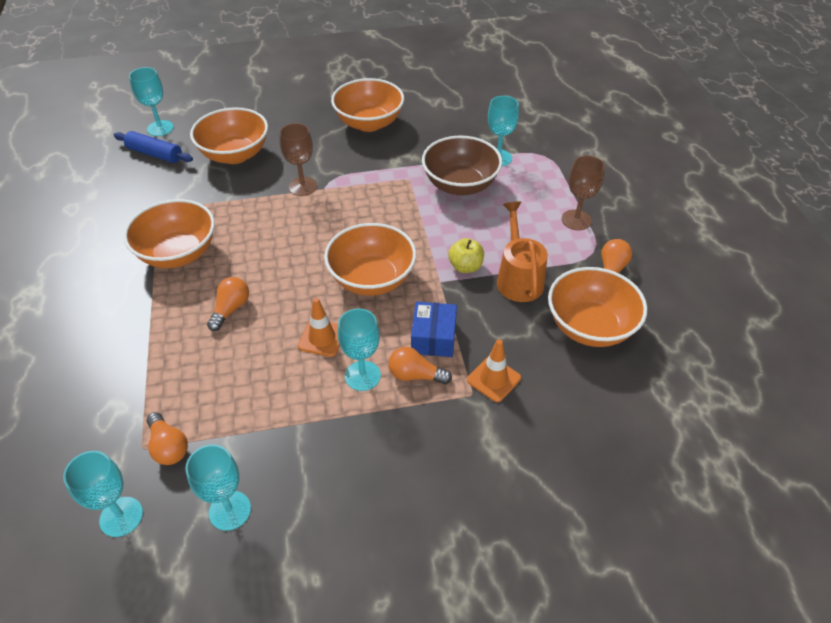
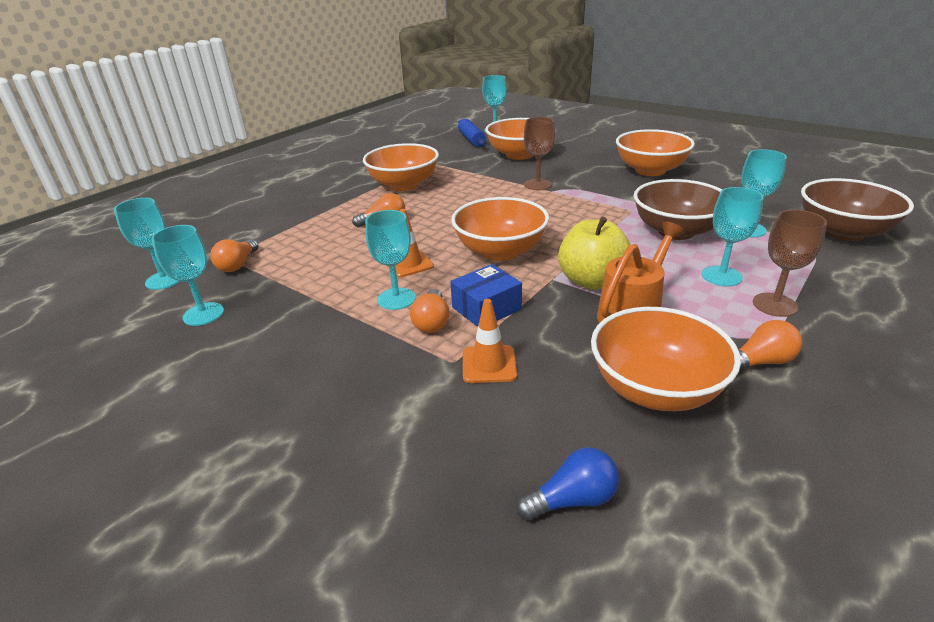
camera: 50 degrees right, 15 degrees down
(415, 375) = (432, 322): orange light bulb -> orange light bulb turned 150 degrees counterclockwise
(465, 267) = (592, 281): yellow apple -> yellow apple, size x1.67
(528, 213) = (721, 276): none -> turquoise goblet
(547, 131) = (842, 232): none -> brown bowl
(632, 424) = (572, 500): none -> blue light bulb

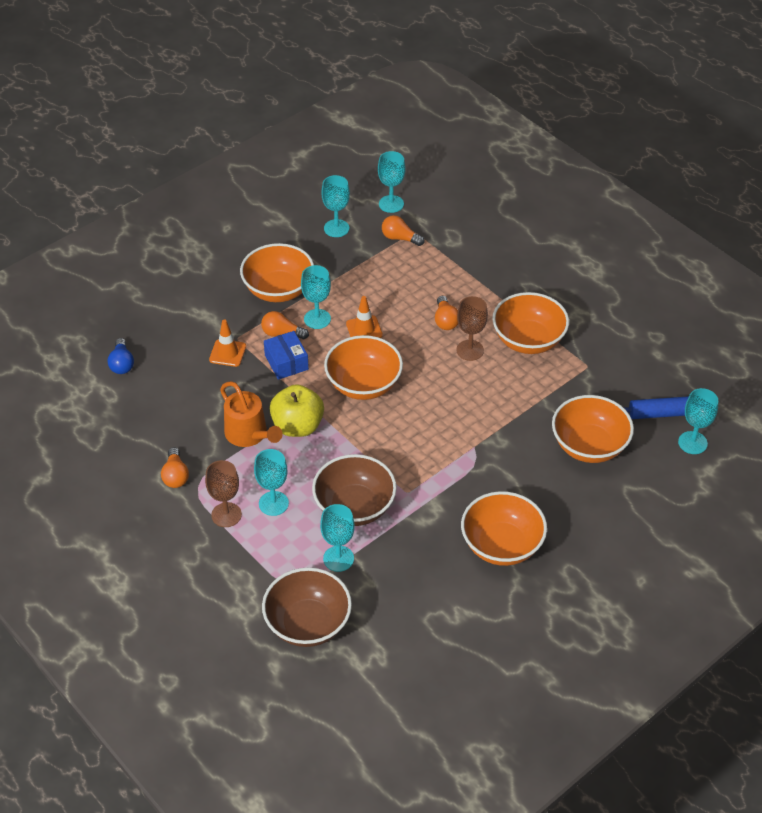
camera: 100 degrees right, 15 degrees up
(537, 184) = (494, 440): brown goblet -> brown goblet (470, 350)
(655, 389) = (175, 418): orange bowl -> orange bowl (278, 290)

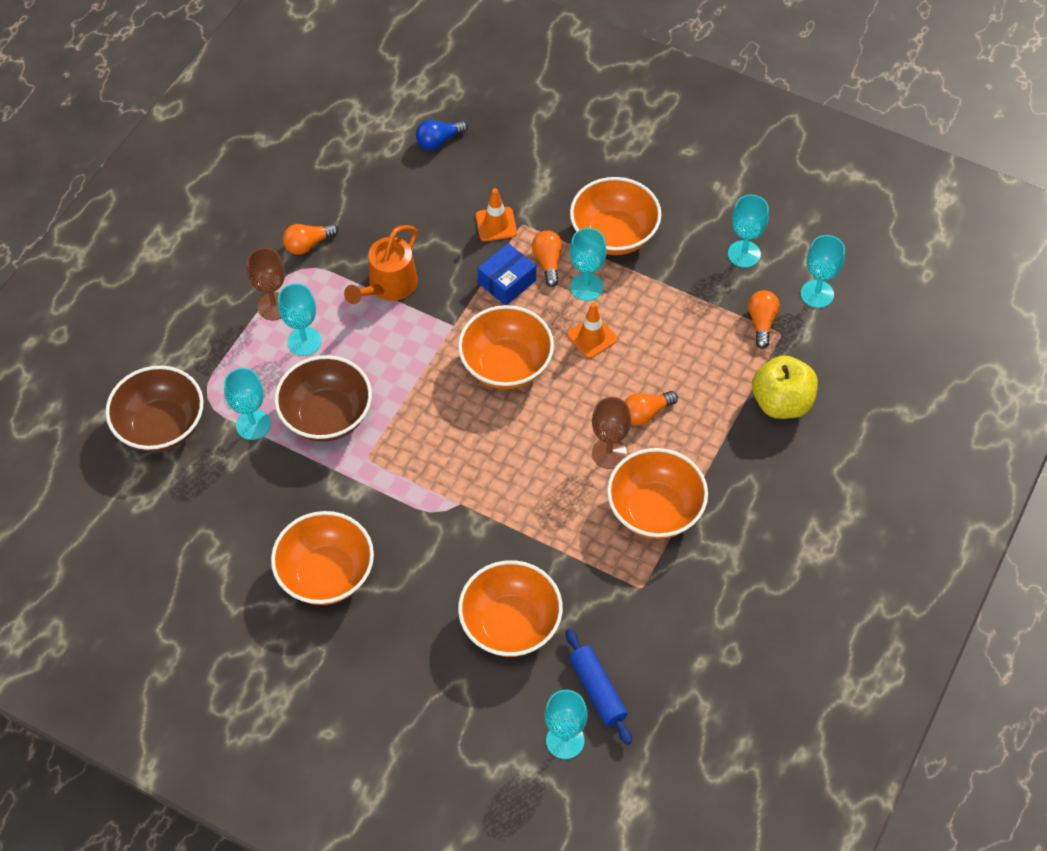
camera: 70 degrees right, 10 degrees up
(297, 426) = (418, 325): yellow apple -> yellow apple (781, 402)

